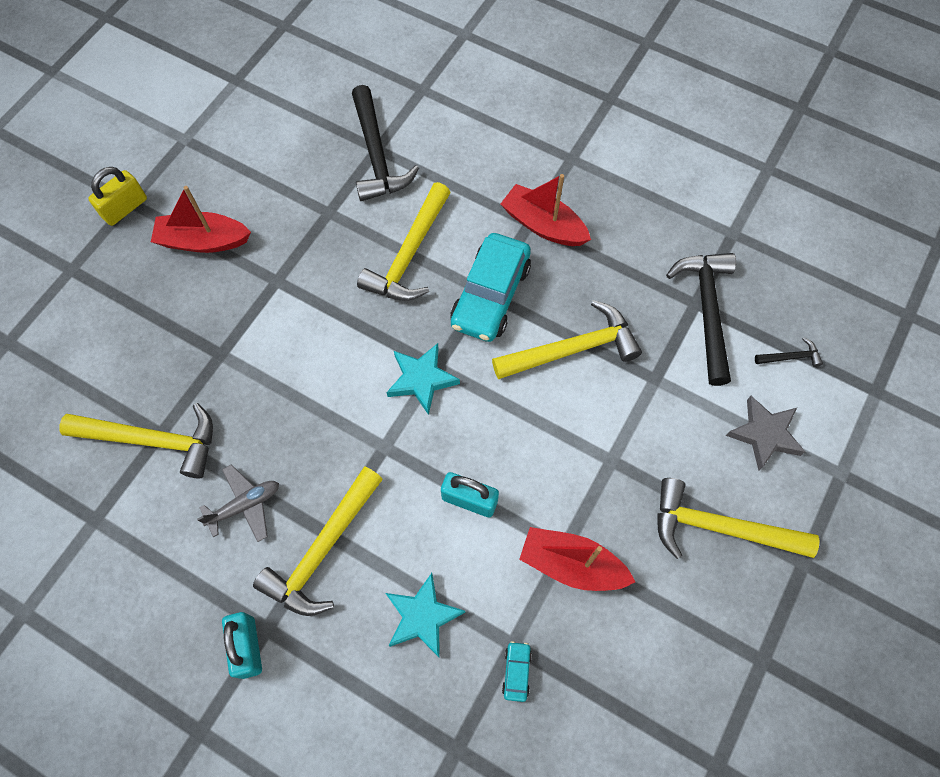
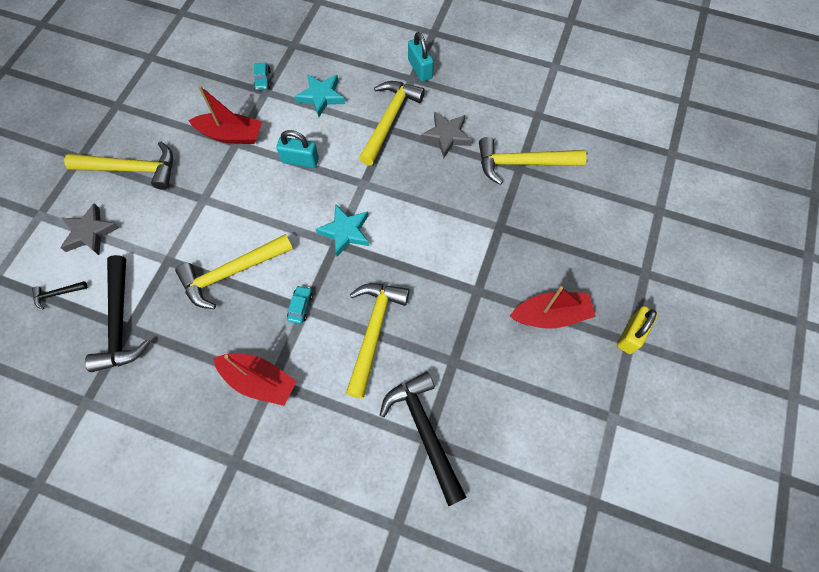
camera: 170 degrees right, 0 degrees up
(245, 505) = (446, 136): grey plane -> grey star
(490, 295) = (300, 306): turquoise car -> turquoise car, size x0.41

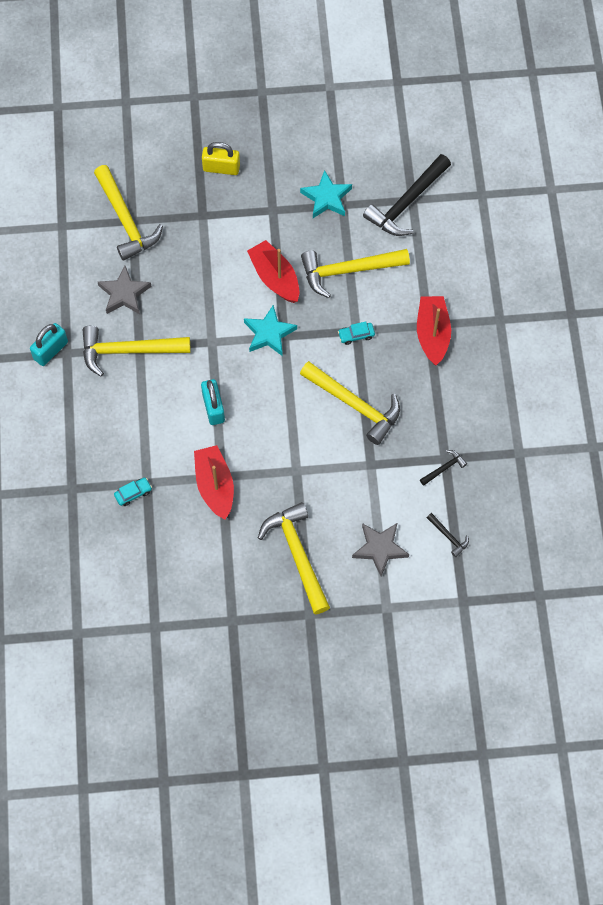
camera: 115 degrees left, 0 degrees up
(120, 322) = (444, 468): black hammer -> black hammer, size x0.45
(321, 96) = (128, 426): turquoise star -> turquoise star (326, 198)
(550, 315) = (267, 151): red boat -> red boat (275, 277)
(631, 334) = (255, 92): yellow padlock -> yellow padlock (221, 168)

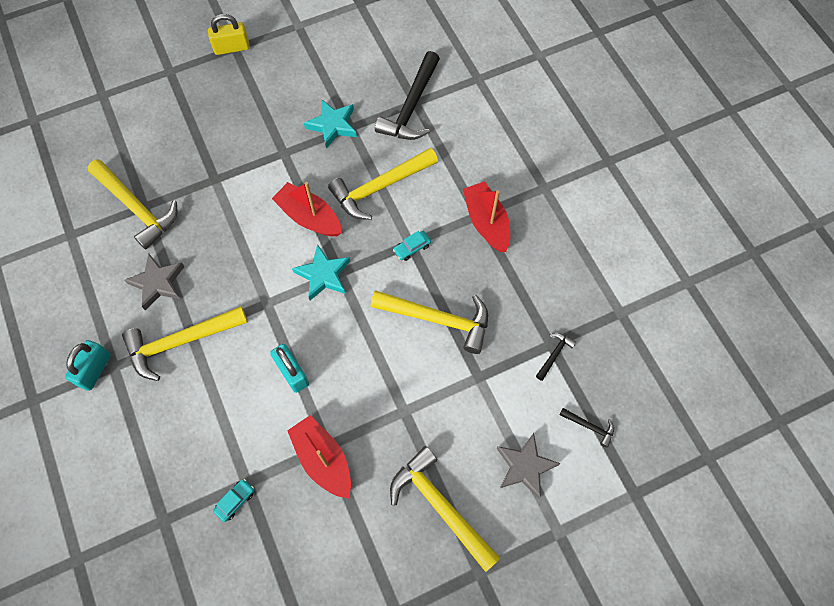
camera: 20 degrees left, 0 degrees up
(221, 168) = (219, 128): yellow padlock -> yellow padlock (232, 48)

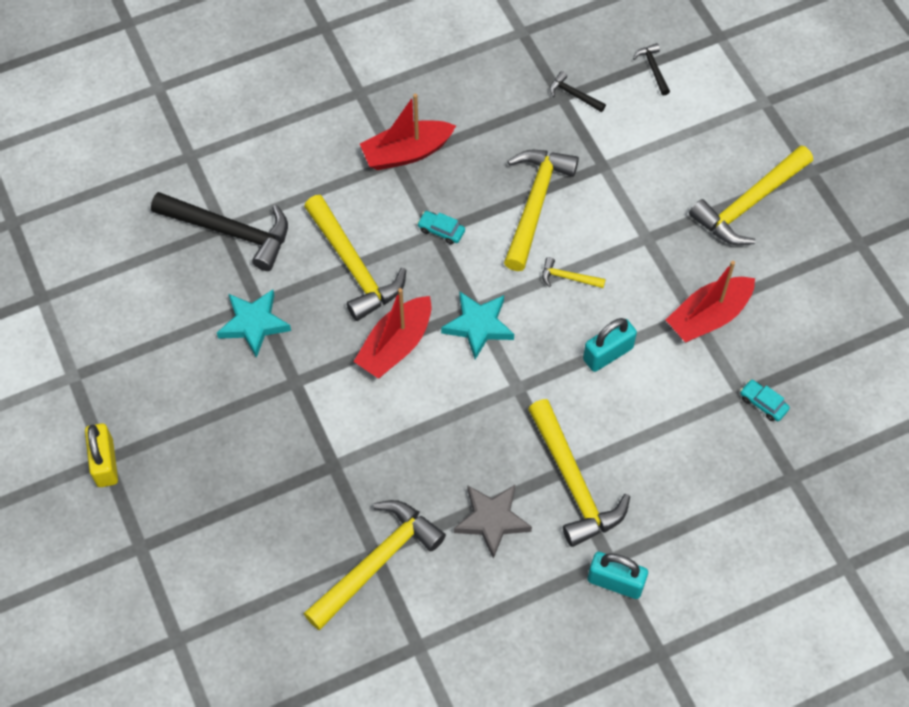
camera: 90 degrees left, 5 degrees down
(365, 344) = (568, 277): none -> yellow hammer
(412, 248) = (441, 230): turquoise car -> turquoise car turned 150 degrees clockwise
(525, 467) = (700, 127): grey star -> none
(589, 427) = (653, 69): black hammer -> black hammer turned 45 degrees counterclockwise

